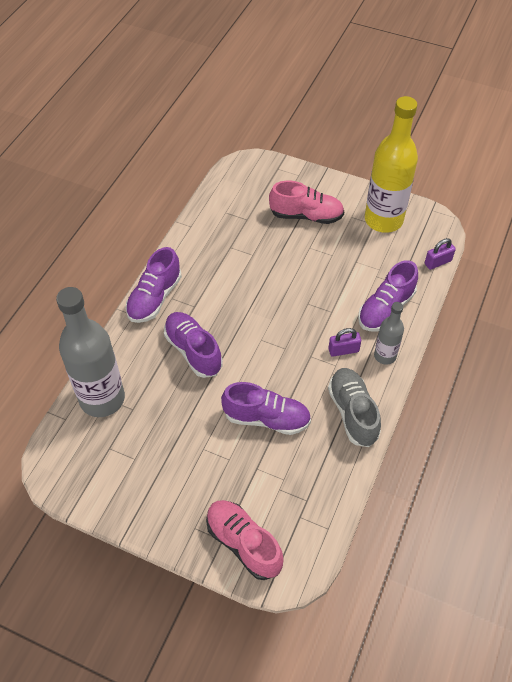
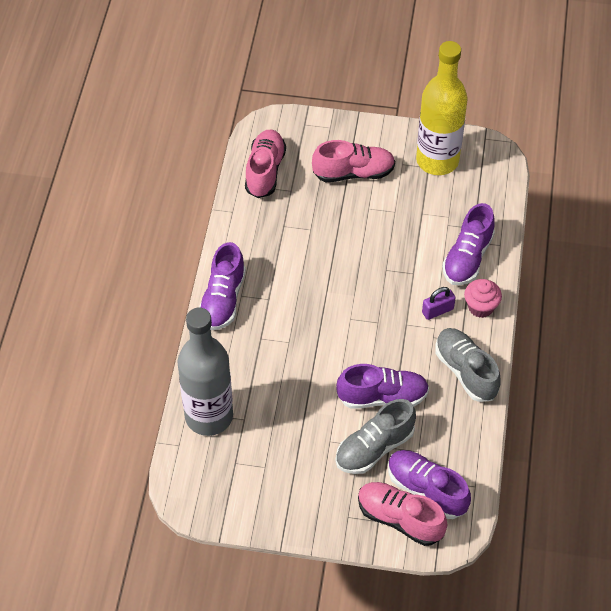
camera: 15 degrees left, 0 degrees up
(193, 351) = (284, 346): purple shoe -> purple shoe (426, 490)
(230, 199) = (265, 171): none -> pink shoe
(243, 465) = (374, 448): none -> grey shoe
(385, 356) = (480, 307): grey bottle -> pink cupcake
(438, 262) = (506, 196): purple padlock -> none

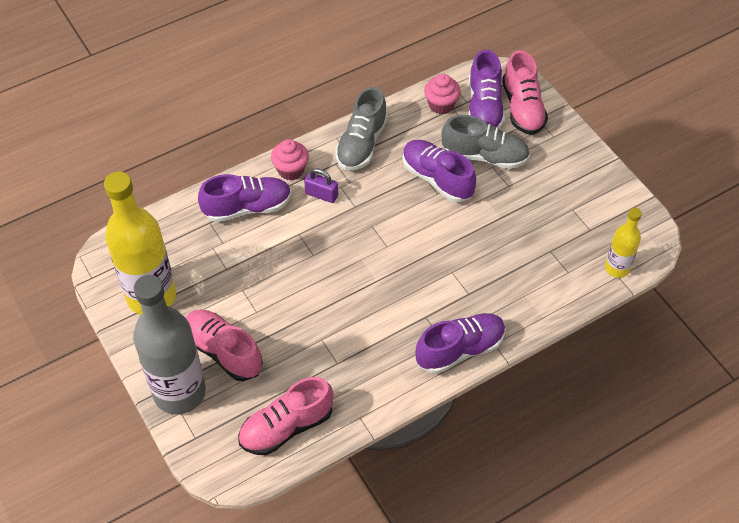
camera: 130 degrees left, 0 degrees up
(186, 450) = (617, 268): none -> yellow bottle
(209, 416) = (573, 275): grey bottle -> grey bottle (179, 392)
(458, 459) = (441, 105): none -> pink cupcake

